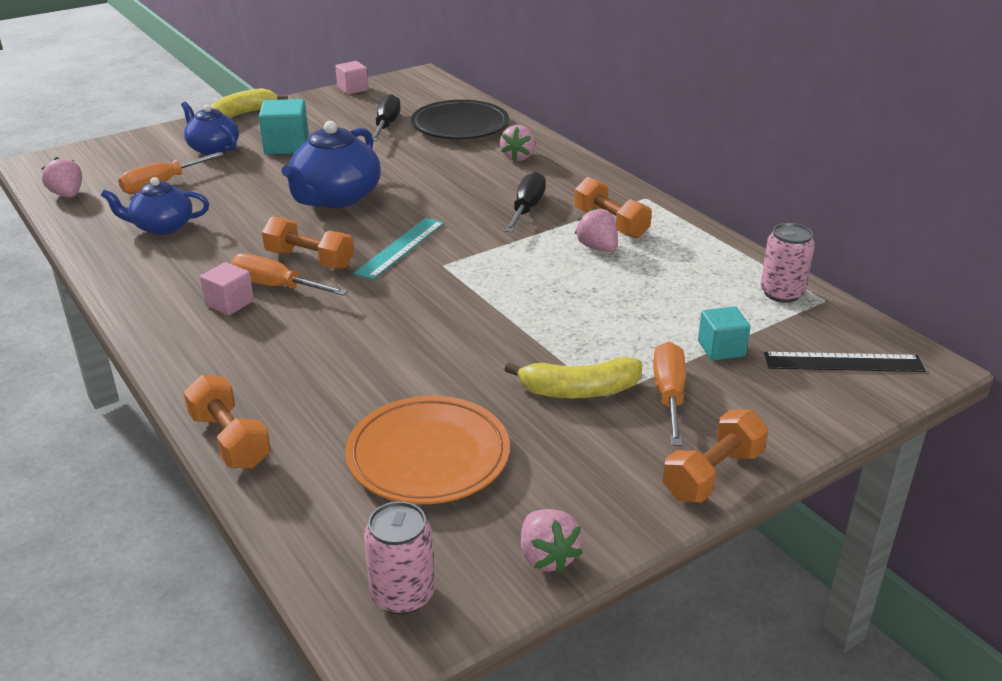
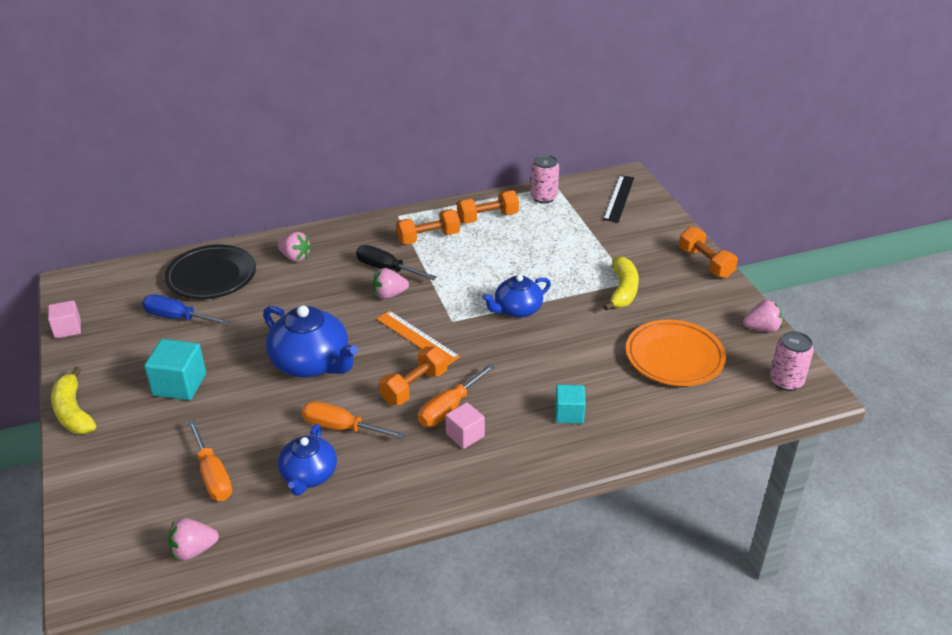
camera: 75 degrees left, 5 degrees up
(213, 149) = (149, 436): blue teapot -> blue teapot (517, 309)
(230, 440) = (642, 441): orange dumbbell -> orange dumbbell (487, 217)
(386, 125) = (178, 318): black screwdriver -> blue screwdriver
(400, 248) = (417, 337): turquoise ruler -> orange ruler
(597, 248) = (459, 250): pink strawberry -> pink strawberry (389, 295)
(669, 396) = (635, 260): orange screwdriver -> orange screwdriver (342, 428)
(721, 348) = (594, 232): turquoise cube -> turquoise cube (569, 414)

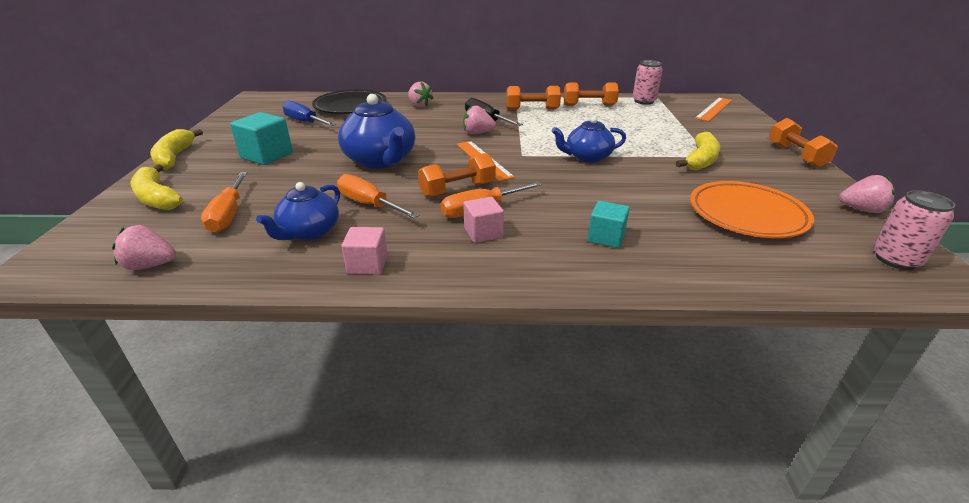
camera: 20 degrees right, 5 degrees down
(67, 329) = (226, 116): pink cube -> pink cube (367, 264)
(115, 474) = (157, 198): none -> yellow banana
(619, 198) = (714, 109): black ruler -> orange ruler

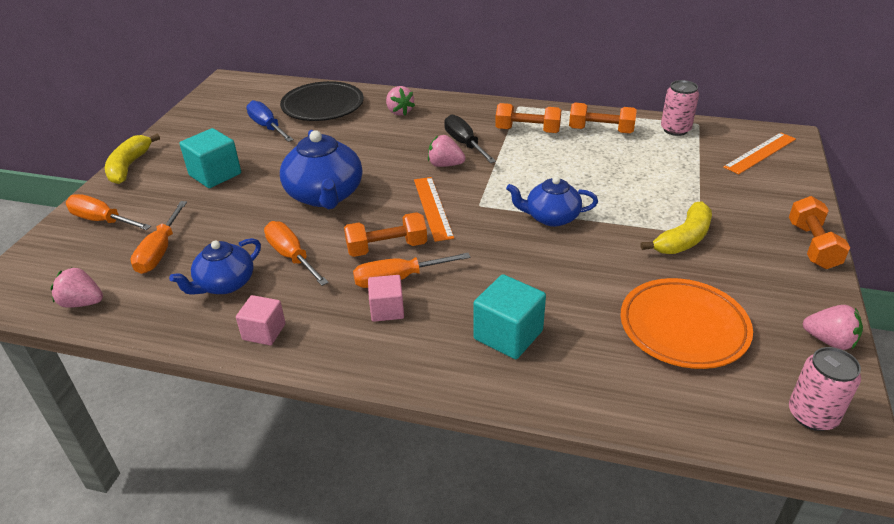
camera: 15 degrees right, 5 degrees up
(157, 198) = (103, 221): yellow banana -> orange screwdriver
(606, 237) = (508, 335): turquoise cube -> turquoise cube, size x1.54

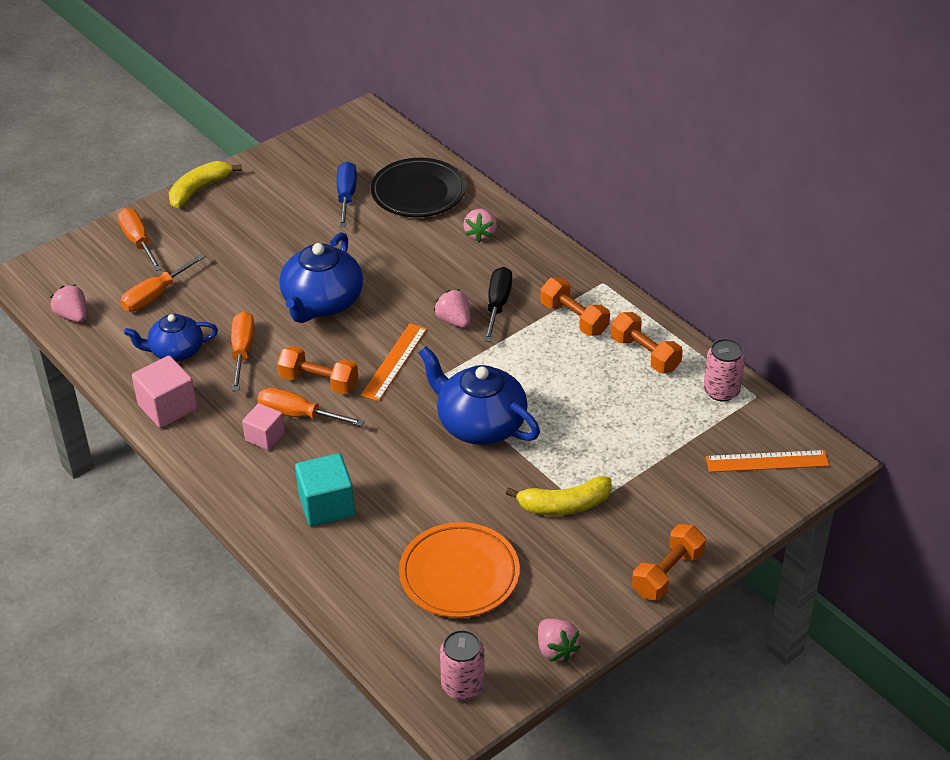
camera: 35 degrees right, 5 degrees up
(215, 174) = (257, 234): turquoise cube -> none
(264, 332) = (167, 407): pink cube -> pink cube, size x1.54
(551, 217) = (479, 424): blue teapot -> blue teapot, size x1.56

